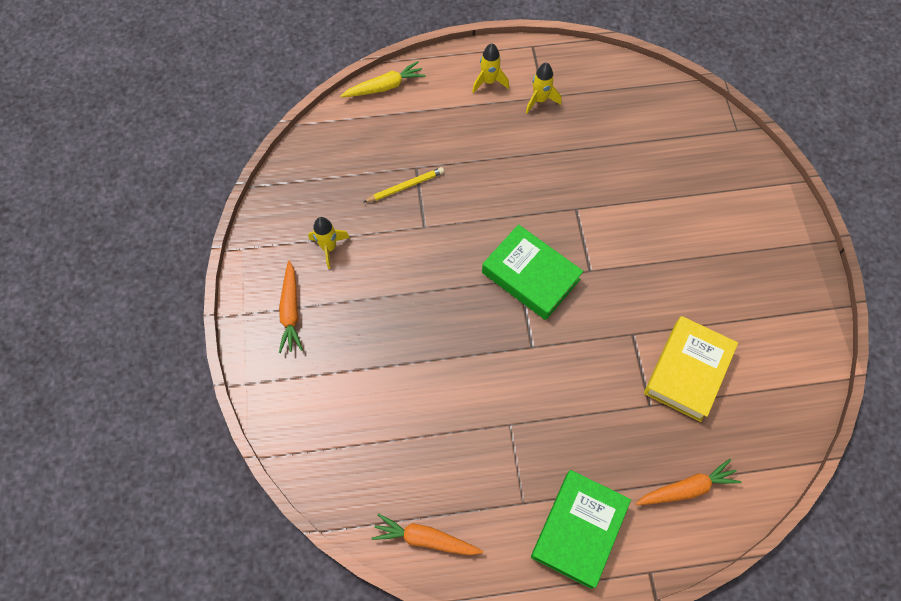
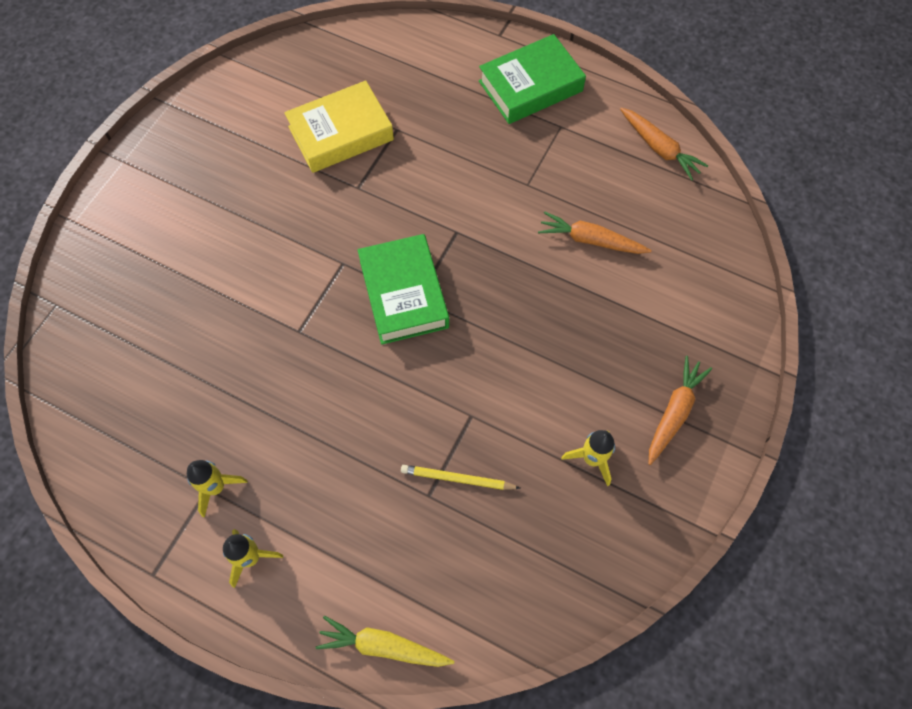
camera: 145 degrees left, 0 degrees up
(687, 488) = (422, 63): orange carrot -> orange carrot (590, 240)

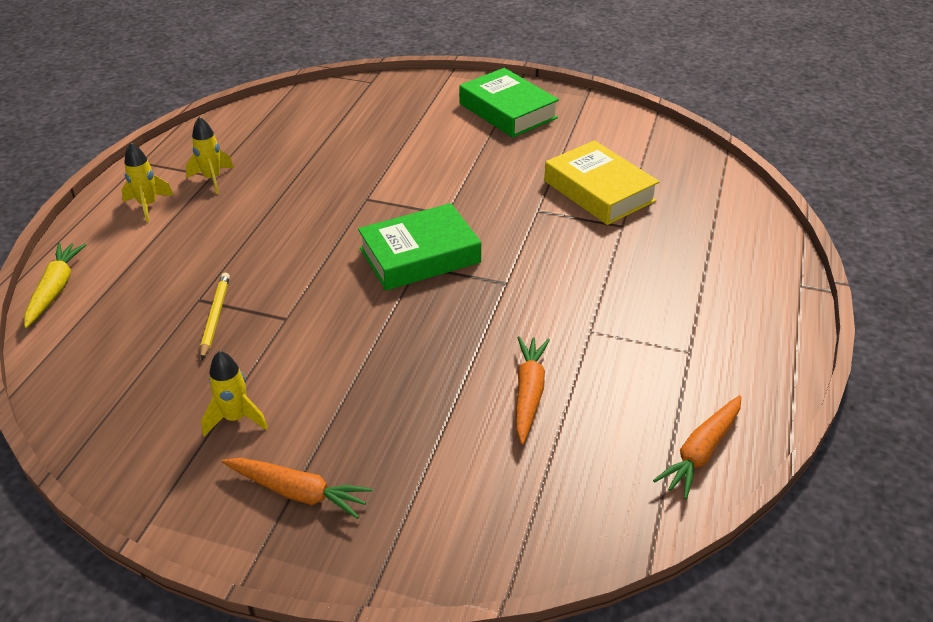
camera: 80 degrees right, 25 degrees down
(530, 86) = (737, 319): green book -> green book (507, 111)

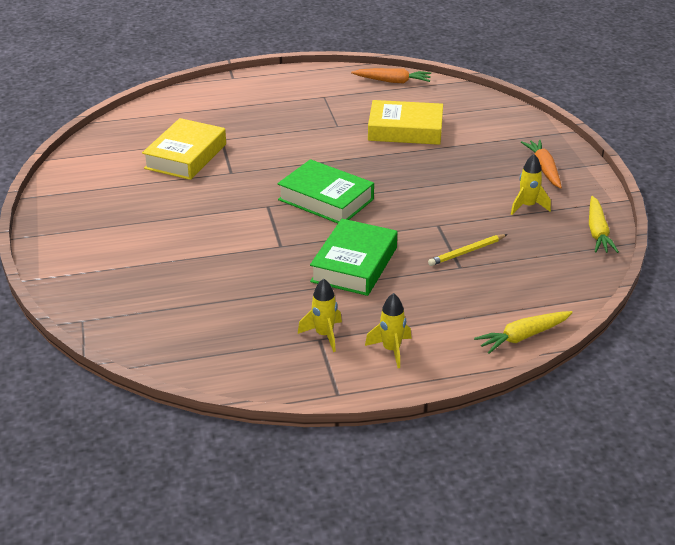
camera: 120 degrees left, 5 degrees down
(114, 456) = (597, 232): none -> yellow carrot
(507, 111) = (91, 225): green book -> green book (354, 265)
(528, 393) = (405, 130): orange carrot -> yellow book

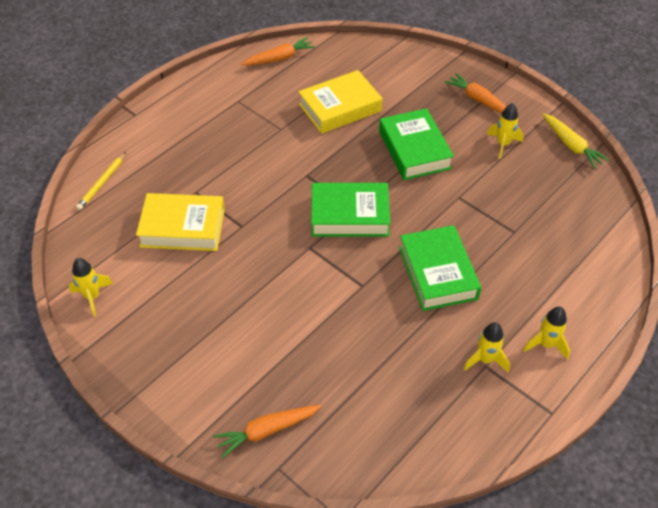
camera: 35 degrees left, 15 degrees up
(75, 169) = (92, 297): none -> yellow rocket
(100, 296) = (266, 431): none -> orange carrot
(186, 156) = (183, 227): yellow book -> yellow book turned 75 degrees counterclockwise
(437, 180) = (414, 150): none -> green book
(467, 252) = (504, 213): yellow pencil -> yellow pencil (102, 183)
(523, 337) = (617, 276): yellow carrot -> none

